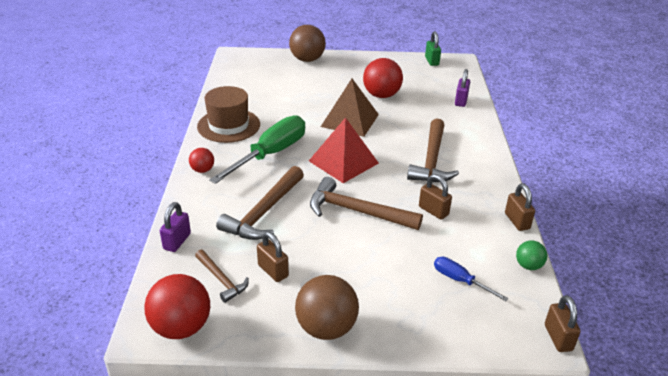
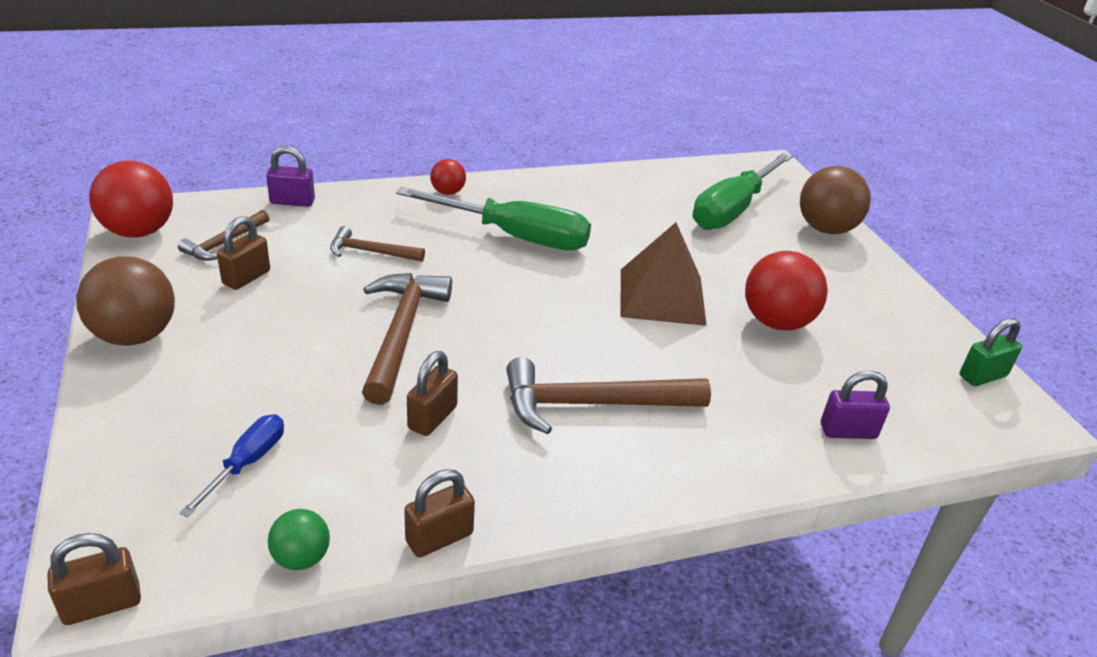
camera: 70 degrees right, 0 degrees up
(228, 125) = (567, 193): brown hat -> none
(264, 212) = (371, 252): brown hammer -> brown hammer, size x0.57
(276, 79) = (733, 209): none -> green screwdriver
(343, 162) = (531, 304): red pyramid -> none

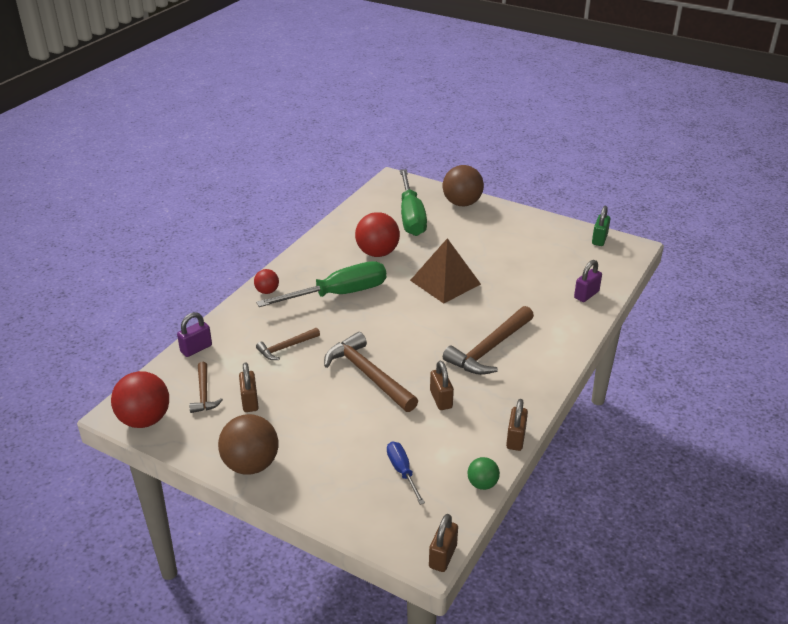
camera: 40 degrees left, 0 degrees up
(776, 322) = (503, 264): red ball -> red ball (377, 253)

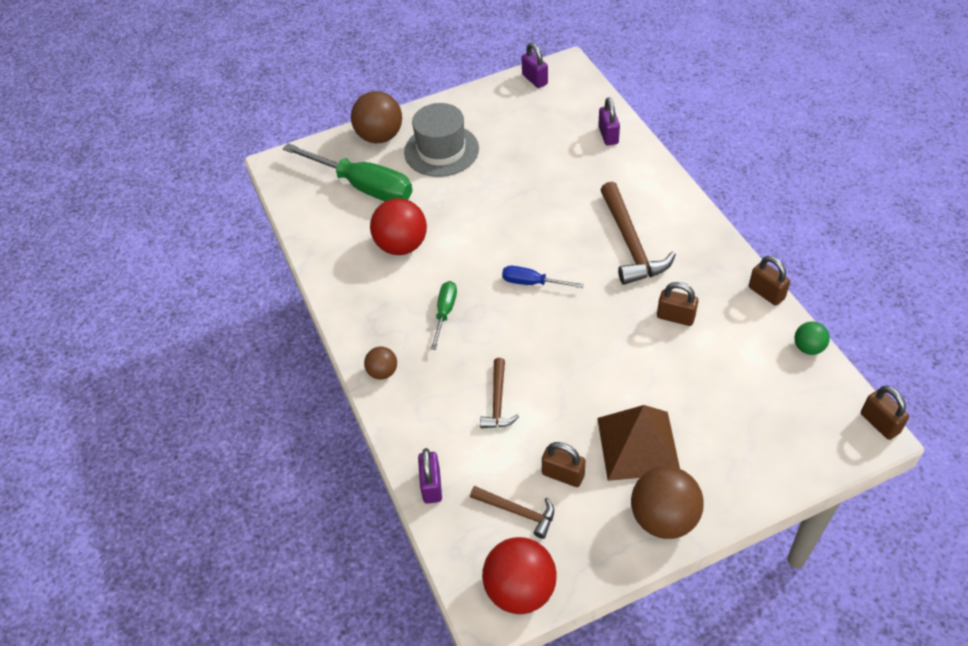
camera: 50 degrees left, 15 degrees up
(267, 291) = (383, 372): red ball -> brown ball
(339, 294) = (445, 312): green screwdriver -> green screwdriver, size x0.50
(368, 375) = (597, 354): brown hammer -> none
(402, 471) = (755, 397): blue screwdriver -> blue screwdriver (532, 283)
(445, 282) = (500, 220): brown pyramid -> brown pyramid (638, 445)
(479, 231) = (441, 150): none -> grey hat
(599, 239) = (534, 79): green padlock -> purple padlock

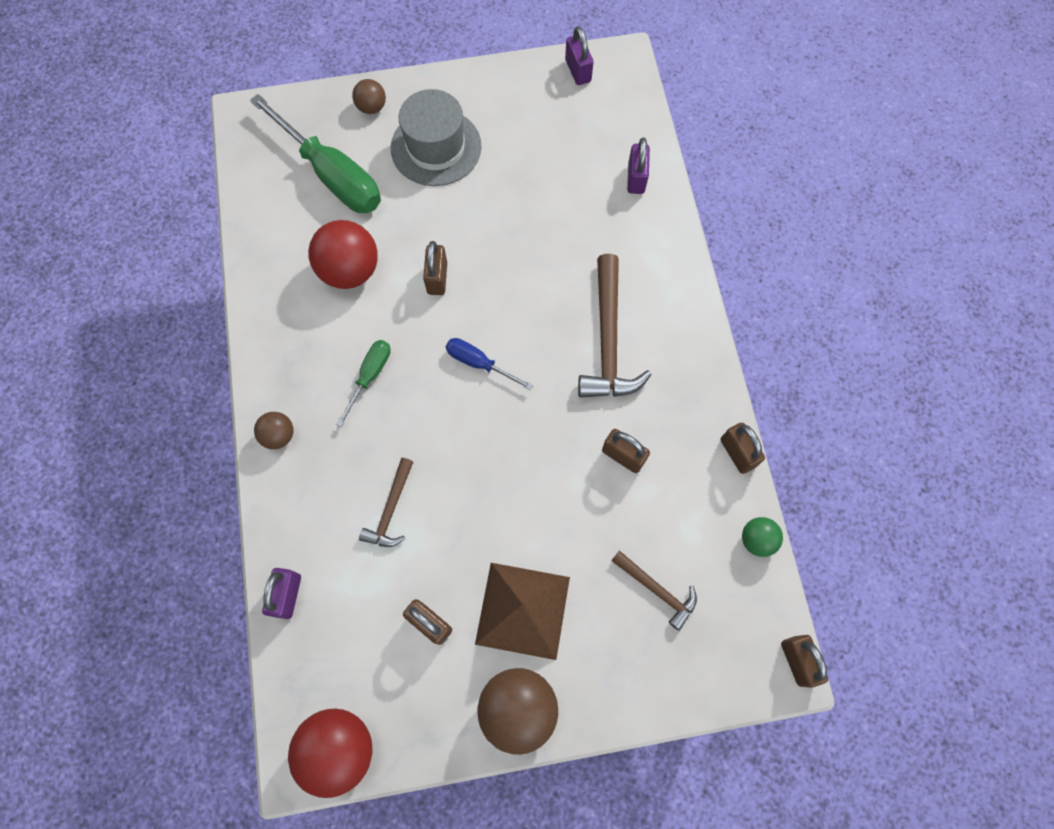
camera: 10 degrees right, 20 degrees up
(380, 136) = (372, 107): brown ball -> brown ball, size x0.53
(475, 234) = (437, 278): none -> brown padlock
(517, 512) = (367, 654): brown hammer -> brown hammer (657, 590)

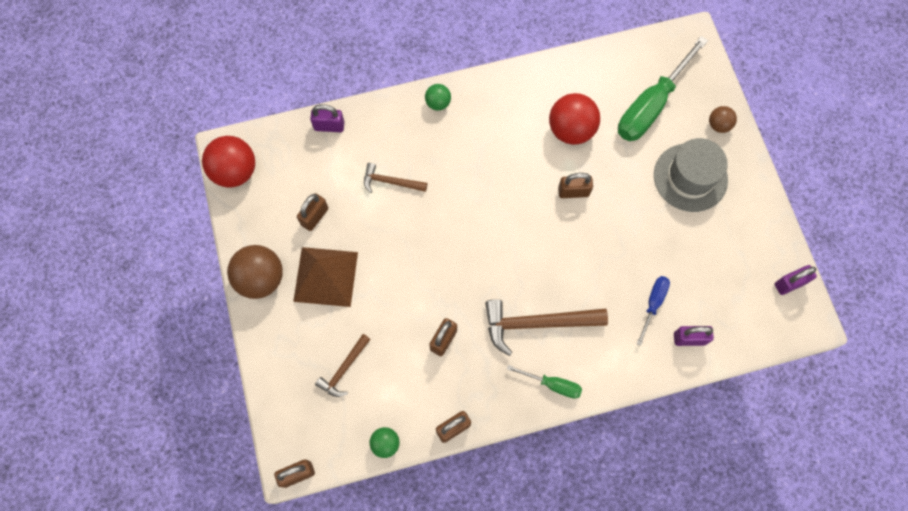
camera: 85 degrees right, 0 degrees up
(279, 435) = (438, 103): brown ball -> green ball
(370, 376) = (488, 155): green screwdriver -> green screwdriver (552, 384)
(479, 363) = (506, 229): blue screwdriver -> blue screwdriver (653, 304)

